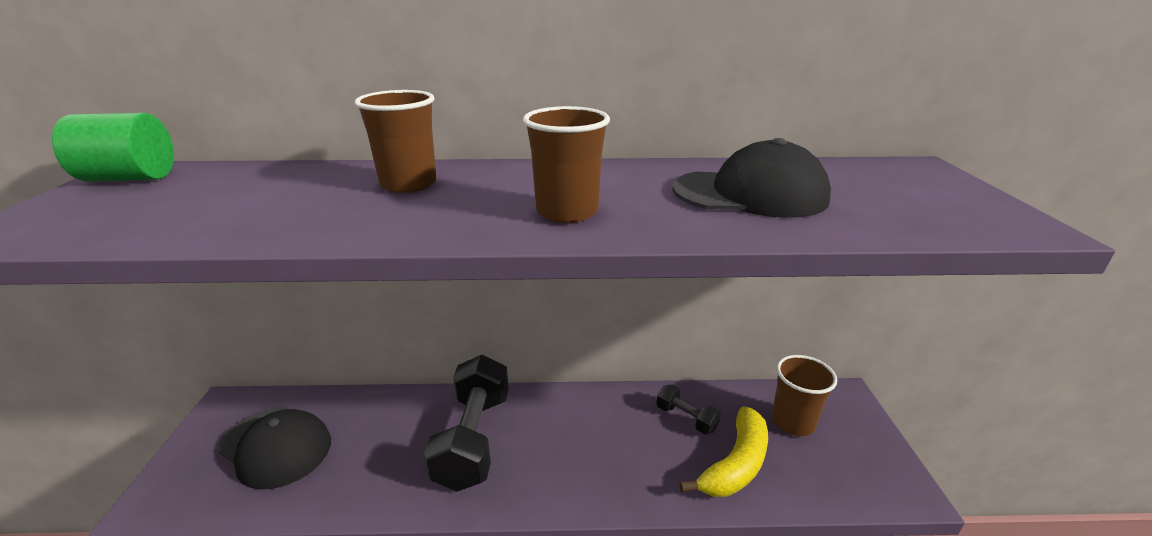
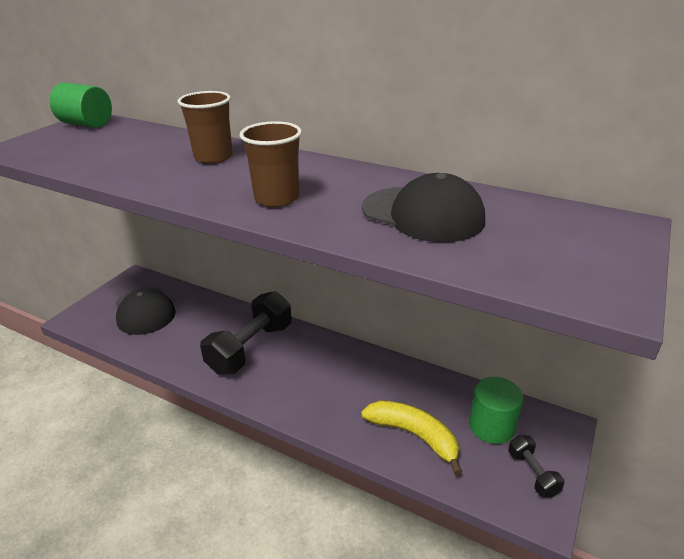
camera: 30 degrees right, 5 degrees up
(686, 418) = (405, 390): black dumbbell -> black dumbbell (532, 473)
(736, 464) = (414, 435): yellow banana -> yellow banana turned 120 degrees counterclockwise
(793, 422) = (491, 426): brown cup -> green cylinder

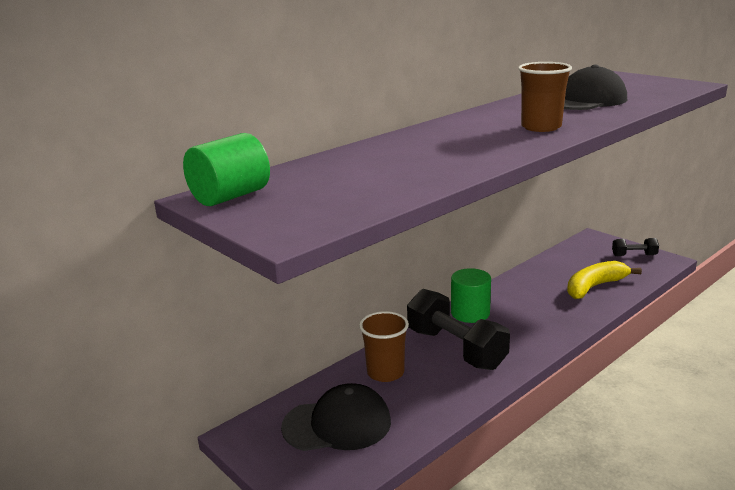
camera: 70 degrees left, 10 degrees down
(213, 157) = (426, 143): brown cup -> brown cup (385, 372)
(491, 426) = (589, 259): green cylinder -> green cylinder (470, 313)

